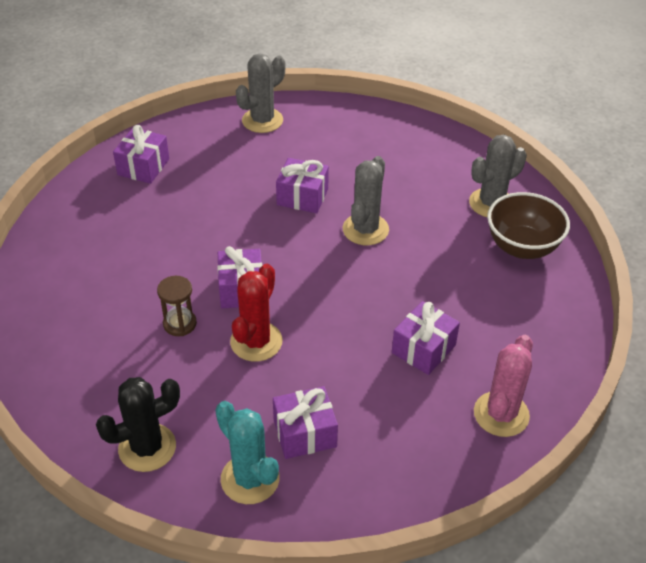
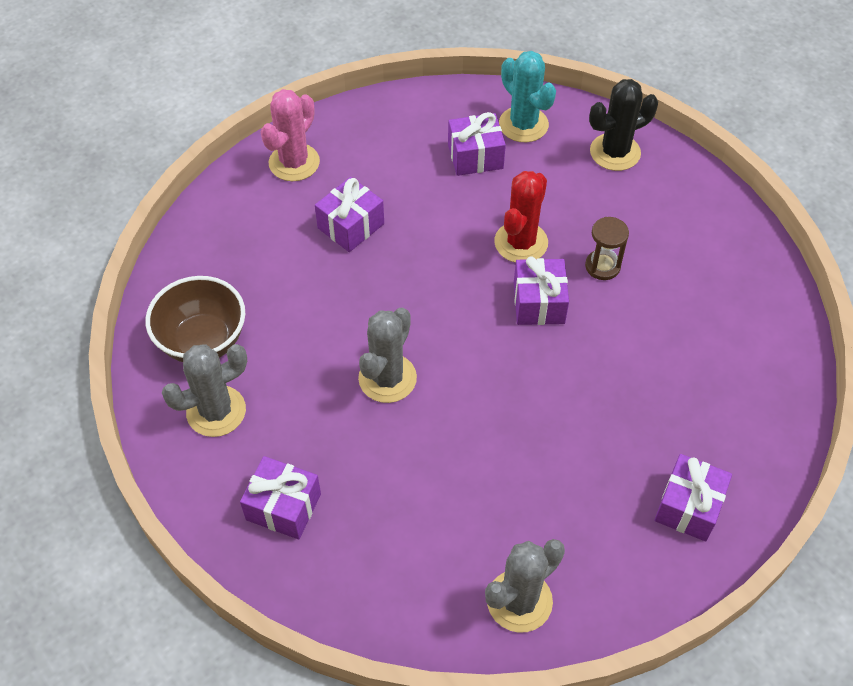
camera: 175 degrees left, 10 degrees up
(302, 197) = (463, 437): purple gift -> purple gift (283, 507)

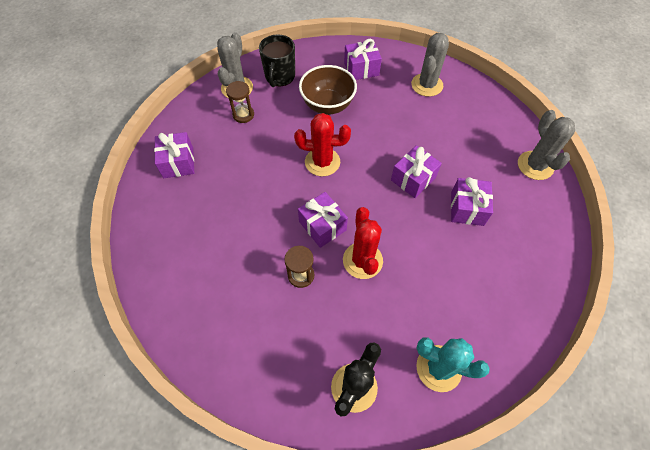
camera: 145 degrees right, 5 degrees up
(203, 341) = (467, 107): brown bowl -> brown bowl (327, 105)
(294, 162) = (543, 230): pink cactus -> none
(387, 378) = (367, 140): grey cactus -> grey cactus (535, 165)
(430, 579) = (279, 77): none -> black mug
(475, 156) = (445, 312): purple gift -> purple gift (413, 179)
(476, 383) = (322, 162): none -> red cactus
(541, 535) = (243, 115): none -> brown hourglass

